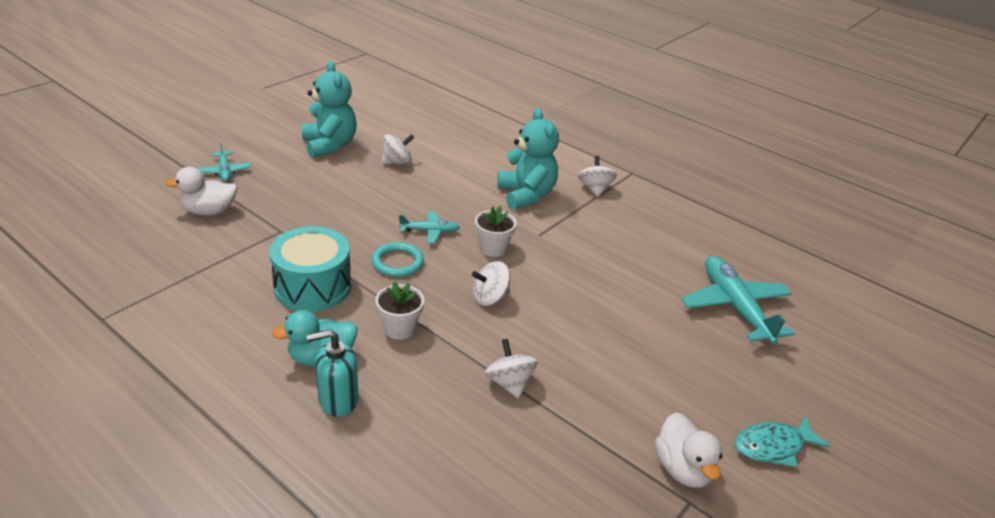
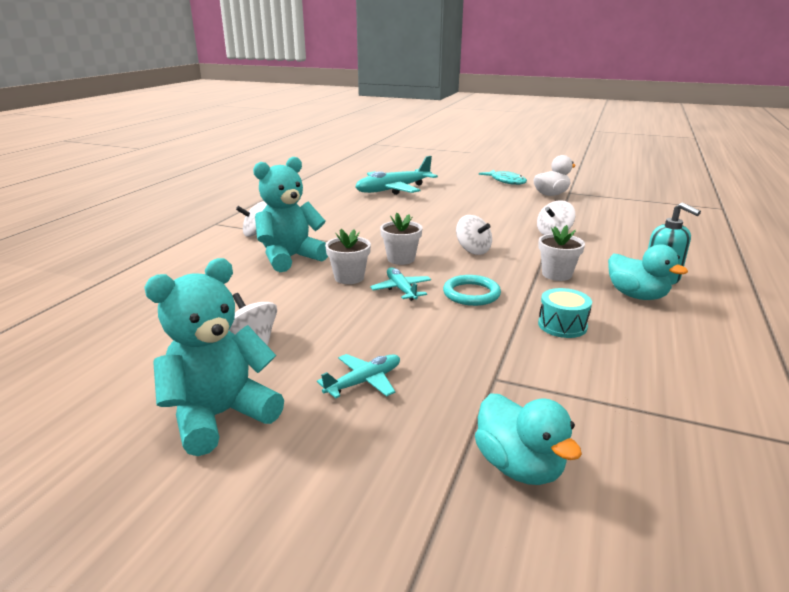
camera: 105 degrees left, 10 degrees down
(209, 211) = (519, 466): white duck -> turquoise duck
(225, 171) = (384, 511): turquoise plane -> turquoise plane (363, 382)
(313, 287) = (562, 325): turquoise drum -> turquoise drum, size x0.54
(468, 213) = (349, 277): none -> white flower pot

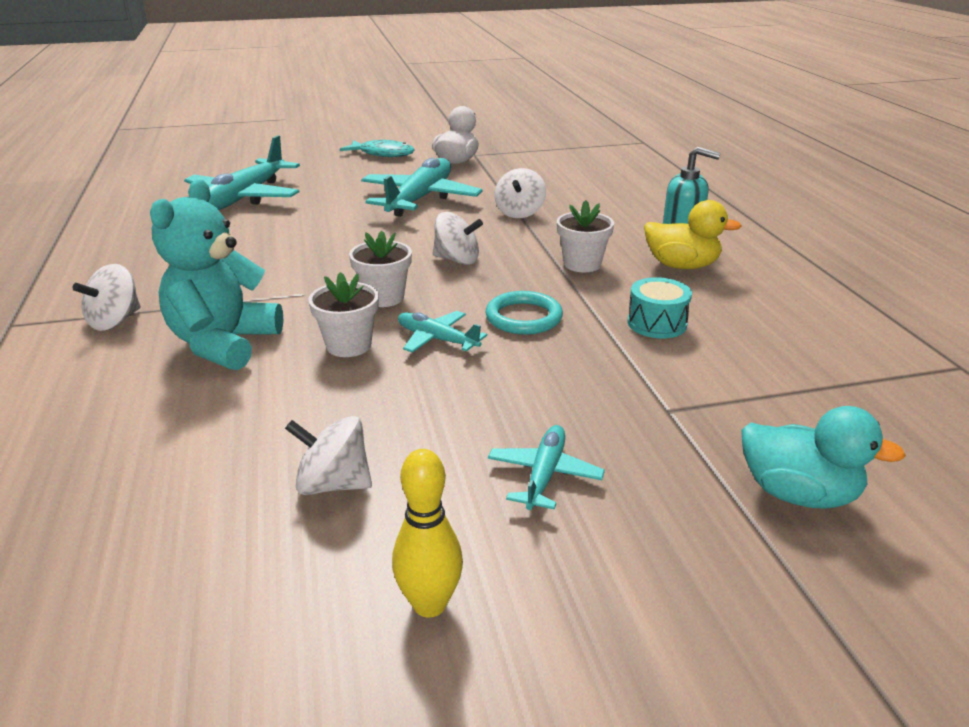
camera: 35 degrees left, 5 degrees up
(220, 416) = (429, 604): turquoise teddy bear -> yellow bowling pin
(495, 211) = (420, 199): none -> turquoise plane
(636, 295) = (681, 266): turquoise duck -> yellow duck

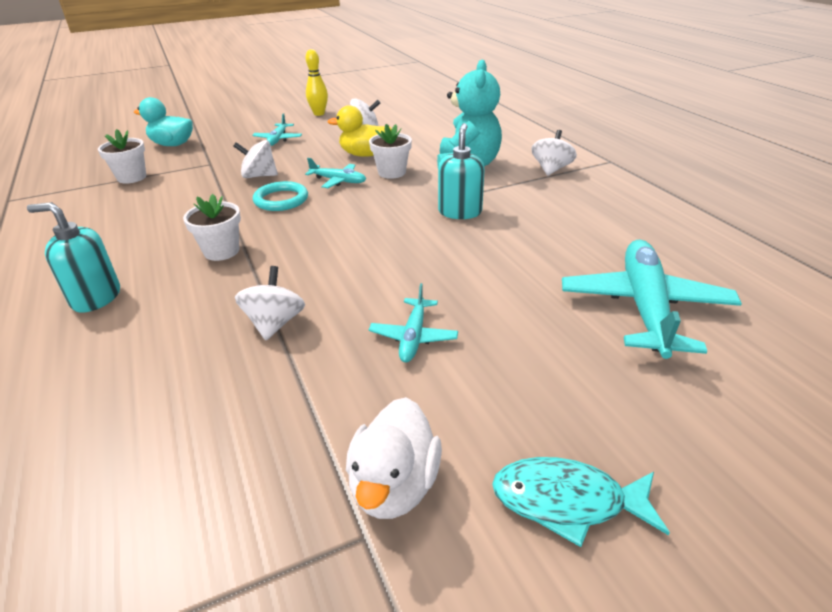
camera: 170 degrees right, 5 degrees up
(306, 276) = (460, 212): none -> turquoise soap dispenser
(383, 297) = (387, 202): white flower pot -> white flower pot (132, 177)
(420, 199) = (413, 336): turquoise plane -> turquoise plane, size x0.50
(457, 260) = (339, 242): white spinning top -> white spinning top (259, 176)
(656, 323) = (186, 206): turquoise drum -> none
(681, 266) = (125, 260): yellow duck -> yellow duck (365, 155)

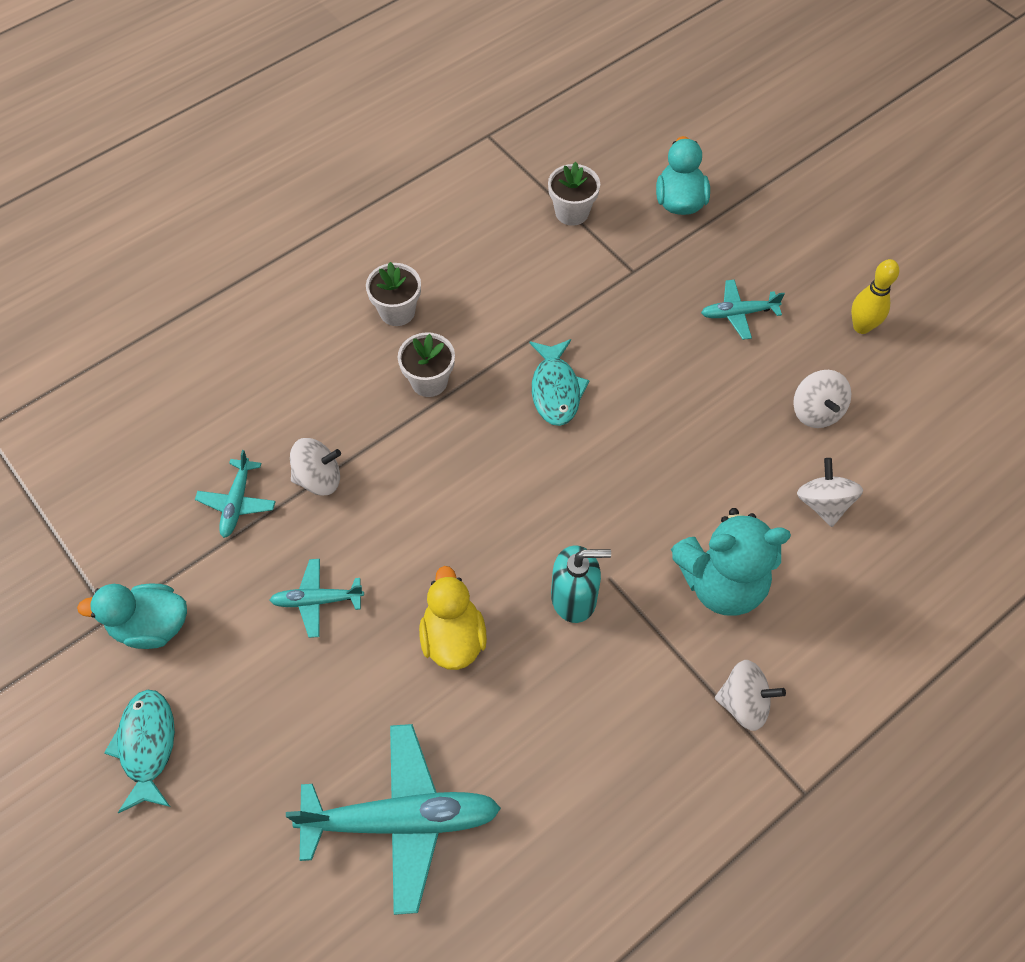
camera: 75 degrees right, 25 degrees up
(96, 298) = (332, 320): turquoise soap dispenser -> none
(259, 176) = (614, 340): white spinning top -> white spinning top (823, 503)
(281, 200) = (556, 390): turquoise ring -> turquoise fish
(338, 181) = (624, 433): turquoise plane -> turquoise plane (237, 502)
(365, 155) = (719, 439): yellow duck -> yellow duck (453, 638)
(392, 172) = (669, 490): white flower pot -> white flower pot (397, 311)
(394, 485) = (151, 626): white duck -> turquoise duck

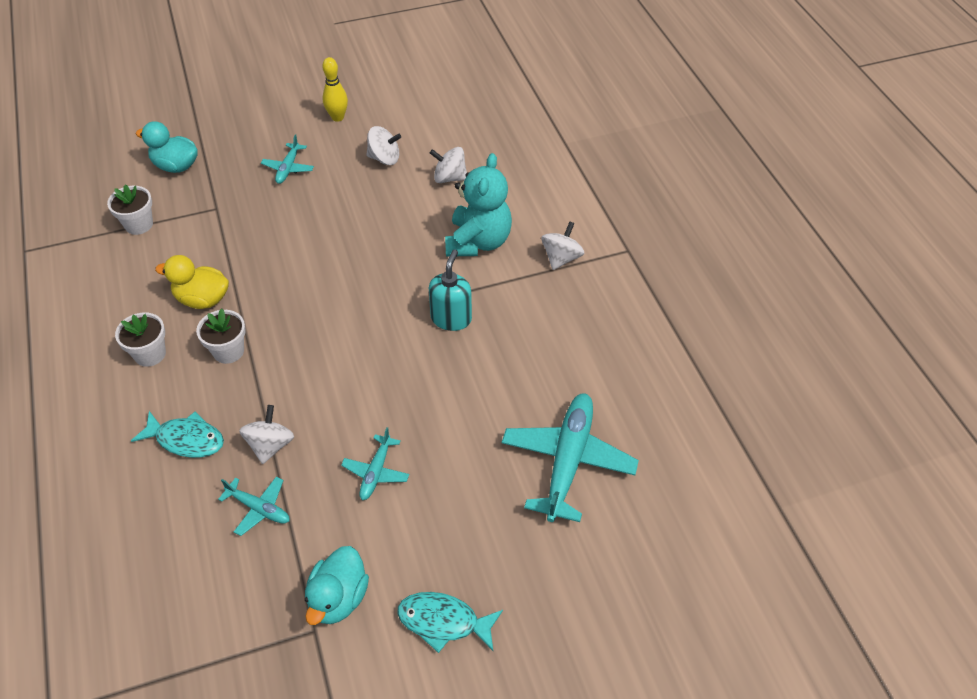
camera: 70 degrees left, 10 degrees down
(453, 638) = (448, 394): yellow duck -> yellow duck (202, 299)
(556, 390) = (285, 280): turquoise fish -> turquoise fish (186, 440)

